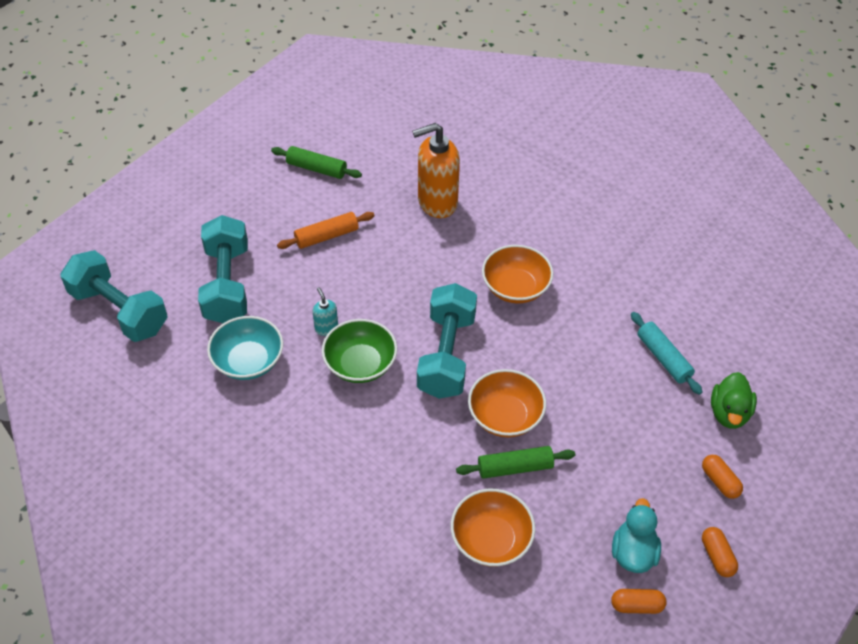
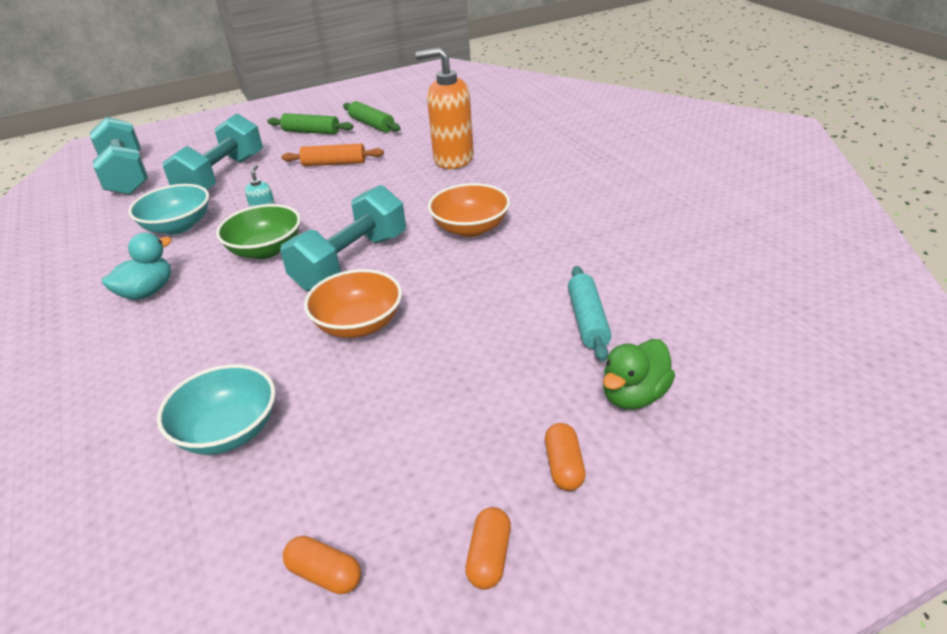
camera: 30 degrees right, 15 degrees down
(491, 539) = (228, 431): orange bowl -> turquoise bowl
(515, 467) = (323, 372): green rolling pin -> green rolling pin (311, 132)
(633, 552) = (378, 507): turquoise duck -> turquoise duck (147, 292)

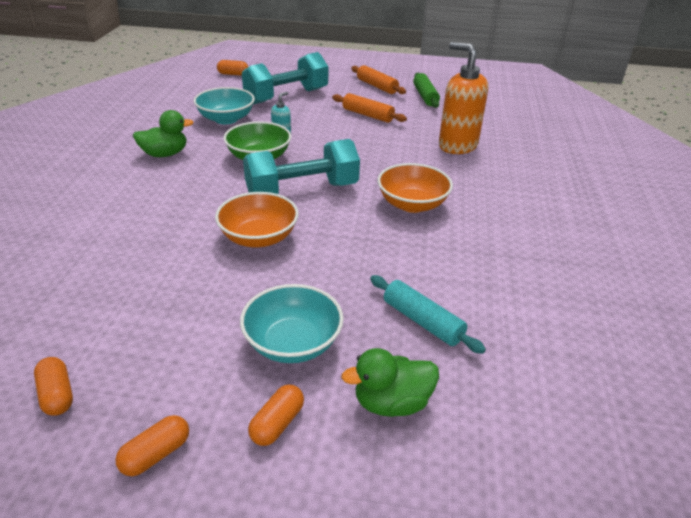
camera: 30 degrees right, 0 degrees up
(126, 176) = (233, 74): turquoise dumbbell -> orange capsule
(147, 292) = (165, 154): turquoise duck -> green duck
(228, 431) = (110, 267): turquoise bowl -> turquoise bowl (293, 343)
(311, 132) = (377, 86): green rolling pin -> orange rolling pin
(588, 321) = (422, 321): turquoise rolling pin -> turquoise rolling pin turned 75 degrees counterclockwise

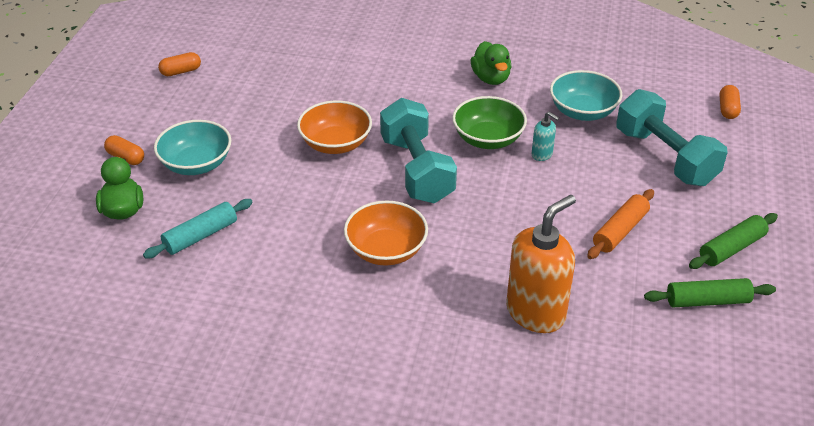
camera: 95 degrees right, 5 degrees up
(156, 454) = (122, 112): orange capsule -> none
(377, 86) = (731, 248): orange rolling pin -> green rolling pin

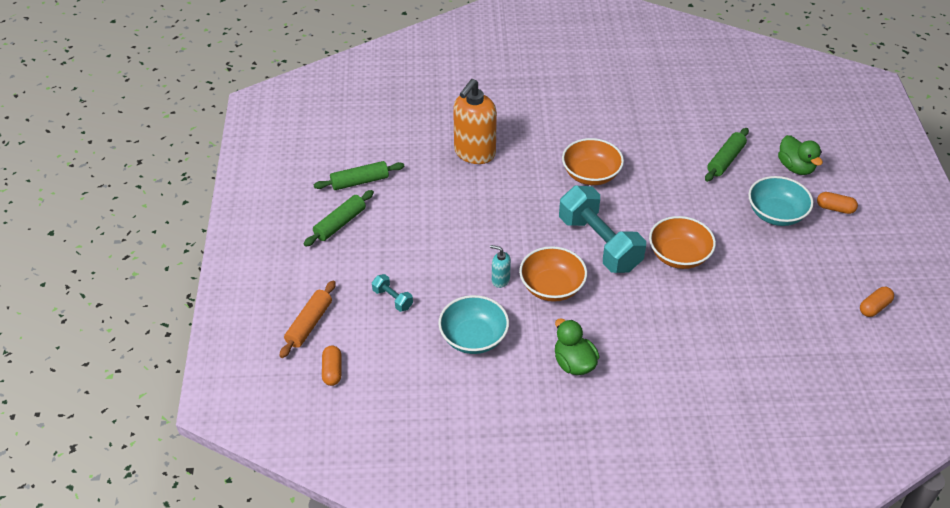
camera: 165 degrees right, 5 degrees up
(200, 236) = (725, 160): turquoise rolling pin -> green rolling pin
(488, 139) = (552, 287): green bowl -> orange bowl
(620, 231) = (425, 221): orange rolling pin -> orange rolling pin (309, 324)
(665, 157) = (392, 299): turquoise dumbbell -> turquoise dumbbell, size x0.43

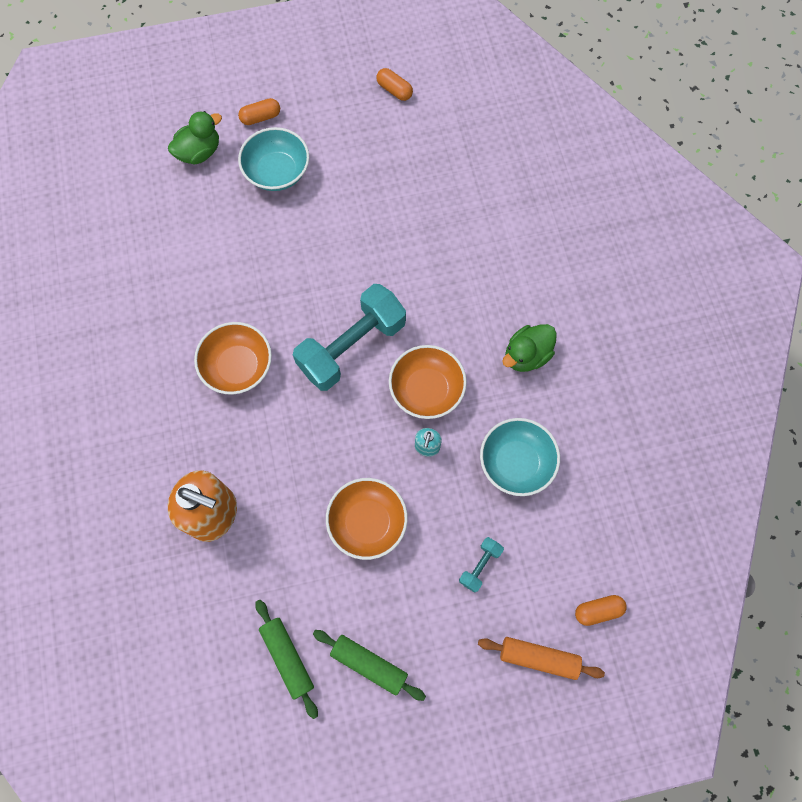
camera: 100 degrees left, 25 degrees up
(679, 255) = (356, 264): orange bowl -> orange bowl (367, 522)
(725, 160) = (195, 222): green rolling pin -> none
(835, 208) = (260, 117): orange capsule -> orange capsule turned 60 degrees clockwise

